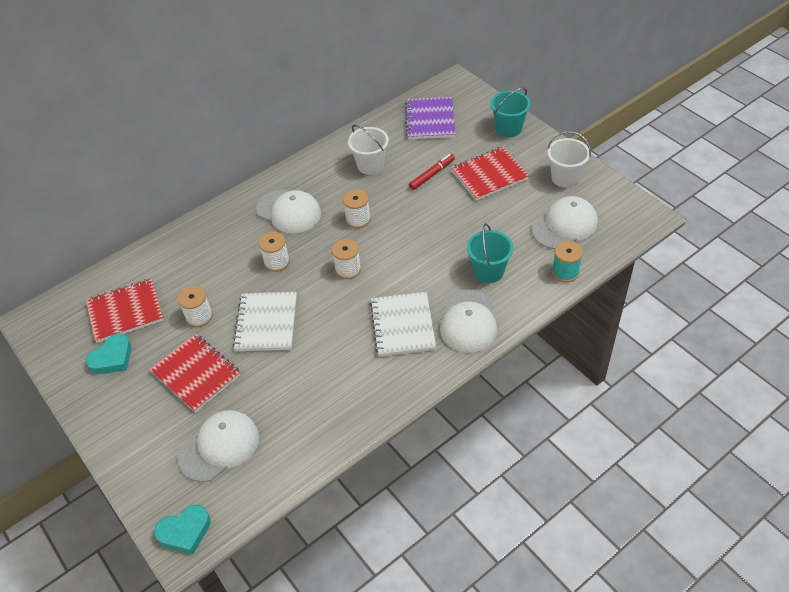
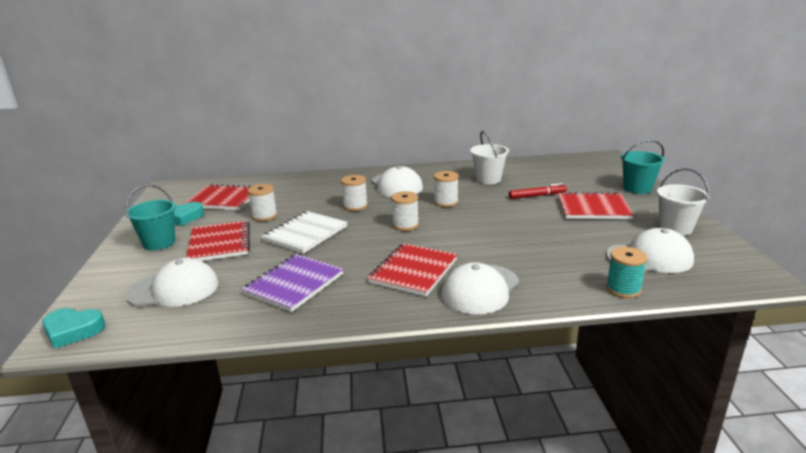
camera: 30 degrees right, 25 degrees down
(402, 325) = (413, 271): white notebook -> red notebook
(430, 120) = (564, 169): purple notebook -> purple notebook (294, 284)
(488, 271) = (535, 263): turquoise bucket -> turquoise bucket (159, 243)

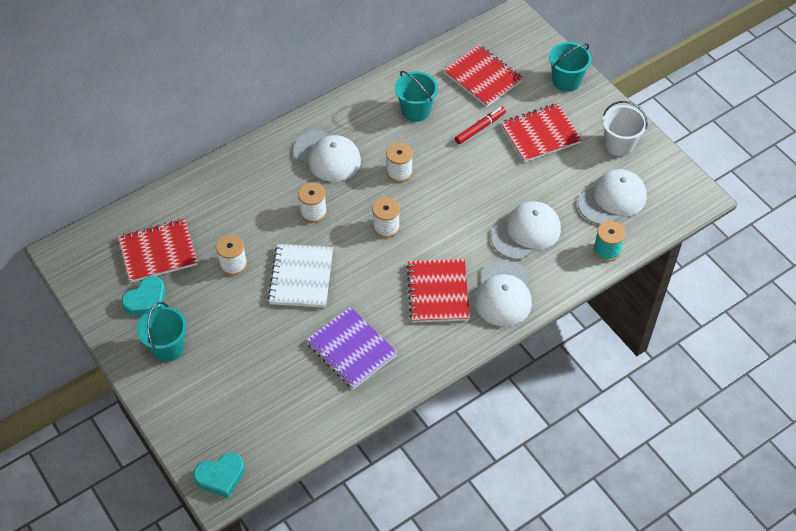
camera: 30 degrees left, 30 degrees up
(174, 289) = (253, 399): white cap -> white cap (526, 232)
(220, 243) = (230, 324): red notebook -> red notebook (482, 77)
(294, 284) = (351, 349): purple notebook -> purple notebook turned 45 degrees counterclockwise
(488, 179) = (415, 110): white bucket -> turquoise bucket

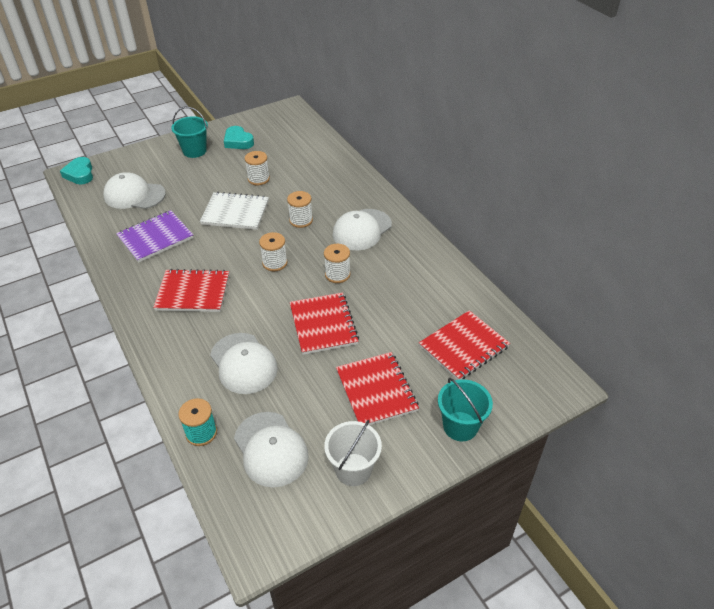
camera: 95 degrees right, 10 degrees down
(158, 252) = (279, 145): red notebook -> red notebook (323, 324)
(415, 110) = (415, 290): turquoise bucket -> none
(480, 128) = (389, 338): red marker -> none
(504, 294) = (175, 338): white cap -> white cap (134, 195)

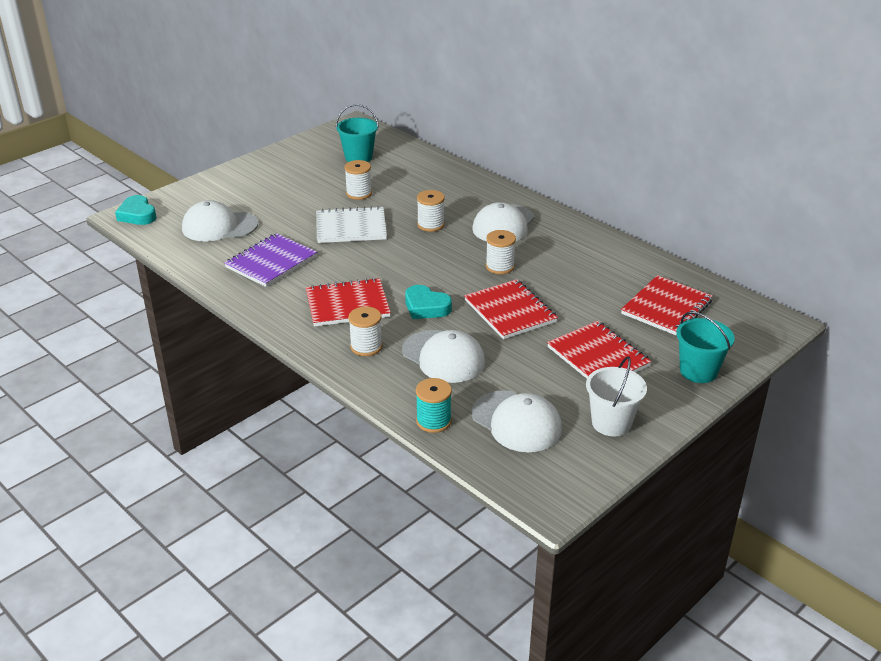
camera: 15 degrees left, 10 degrees down
(194, 151) = (266, 176): turquoise bucket -> turquoise bucket (358, 157)
(238, 141) = (313, 161): turquoise heart -> turquoise heart (426, 307)
(275, 263) = (424, 266): white spool -> white spool (366, 346)

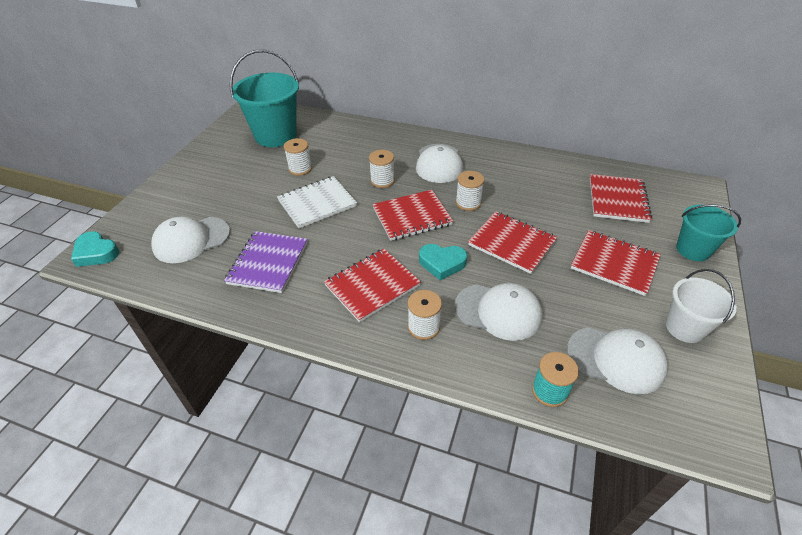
camera: 25 degrees left, 10 degrees up
(358, 157) = (276, 135): turquoise bucket -> turquoise bucket, size x1.71
(432, 263) = (412, 216): none -> red notebook

